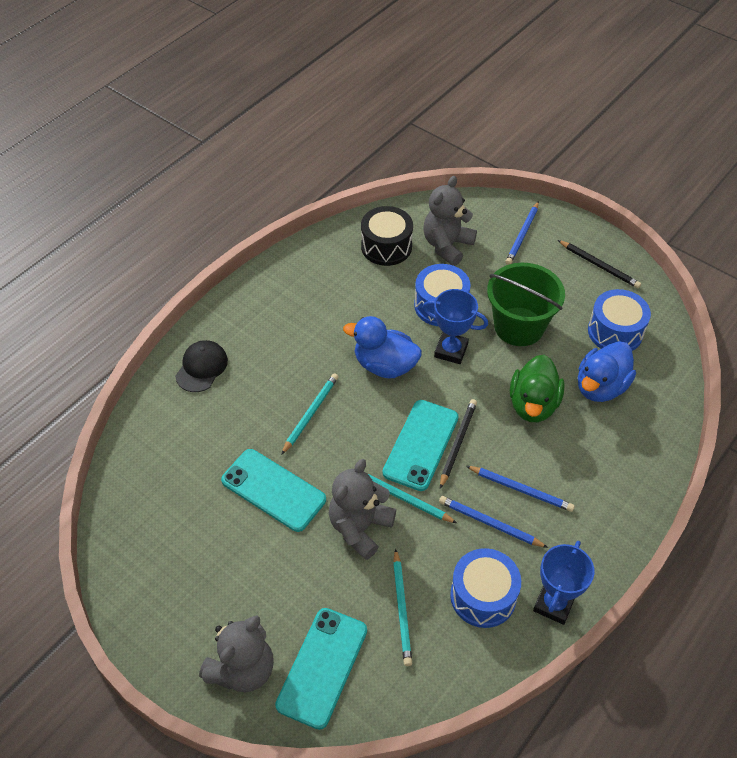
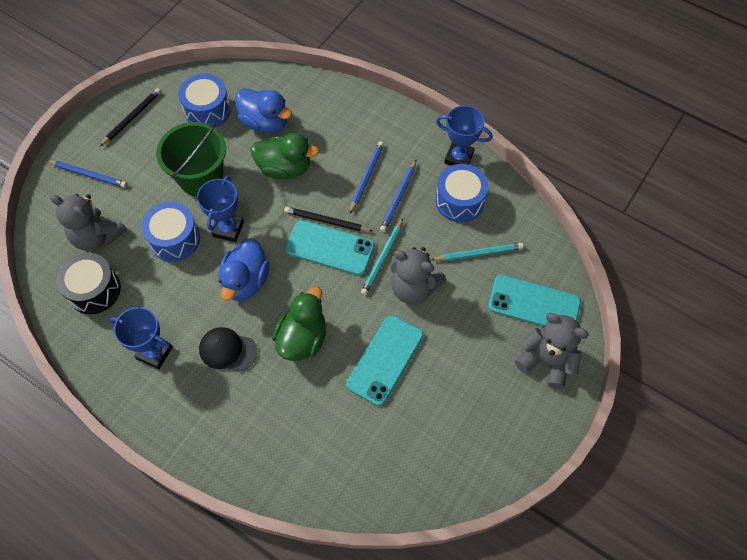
camera: 95 degrees left, 10 degrees up
(201, 367) = (251, 448): black cap -> black cap (227, 350)
(310, 413) = (302, 339): turquoise pencil -> green duck
(313, 293) = (154, 353): none -> blue trophy

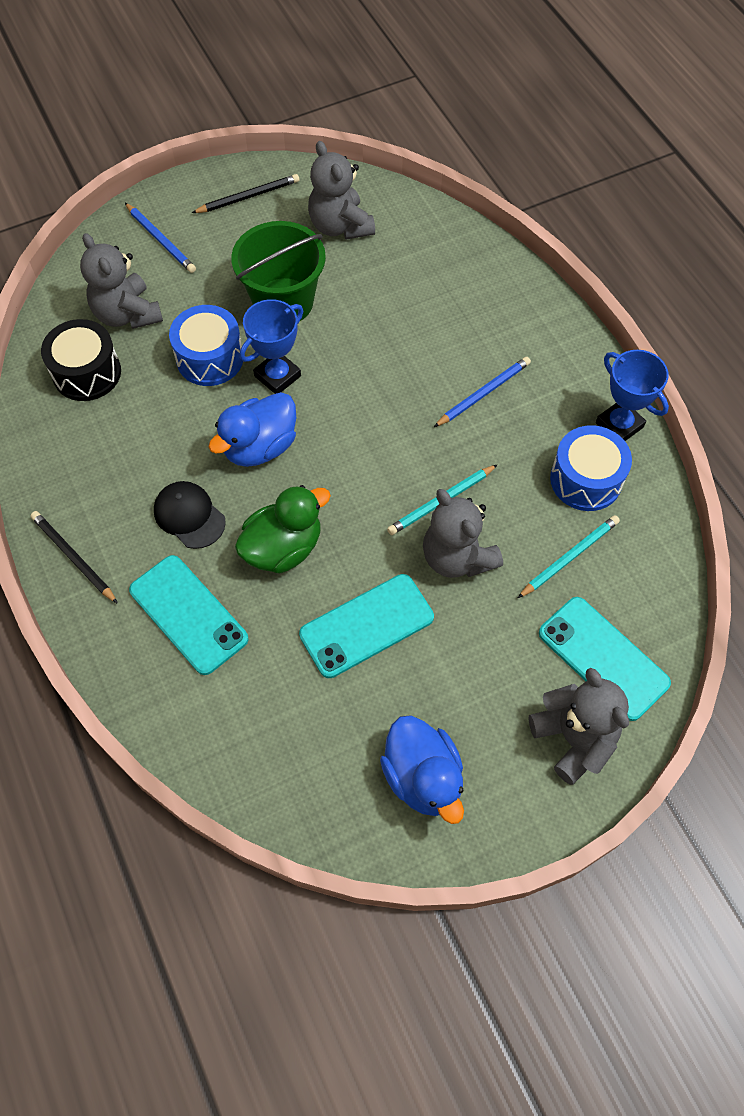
camera: 30 degrees right, 0 degrees up
(154, 353) = (107, 476): blue trophy -> none
(207, 110) = (340, 226): blue drum -> grey teddy bear
(265, 123) = (399, 271): blue duck -> blue duck (423, 777)
(285, 168) = (389, 336): green duck -> none
(326, 221) = (400, 423): black pencil -> black pencil (73, 557)
(330, 248) = (384, 457): turquoise phone -> turquoise phone (188, 614)
(399, 197) = (509, 437): blue pencil -> none
(478, 253) = (569, 557): turquoise pencil -> turquoise pencil turned 60 degrees counterclockwise

